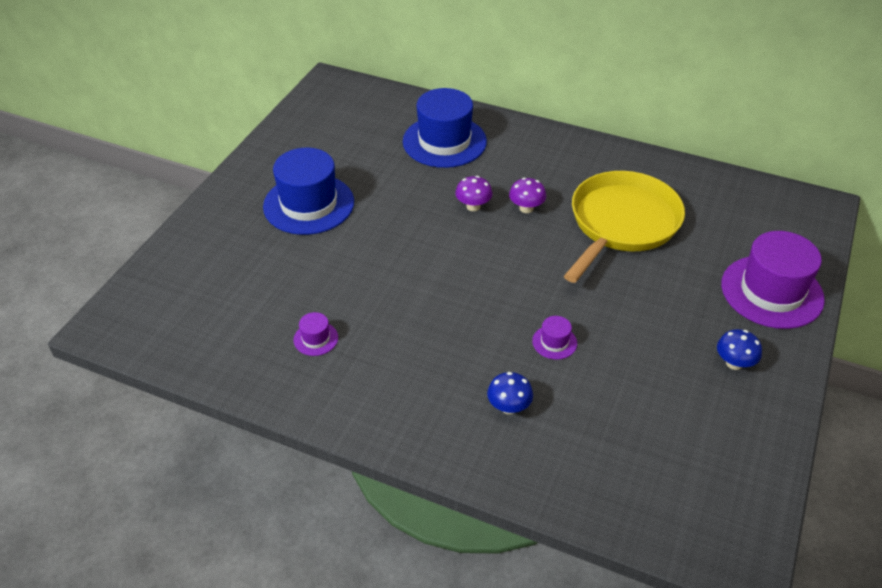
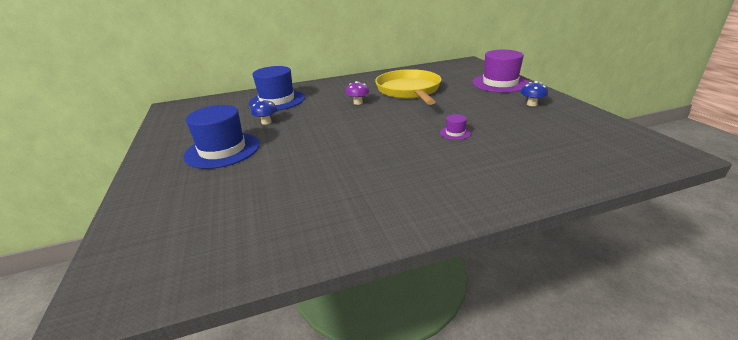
camera: 40 degrees left, 15 degrees down
(316, 339) = (320, 201): purple hat -> none
(473, 206) = (330, 112): purple mushroom -> none
(509, 407) = (483, 164): blue mushroom -> blue mushroom (266, 122)

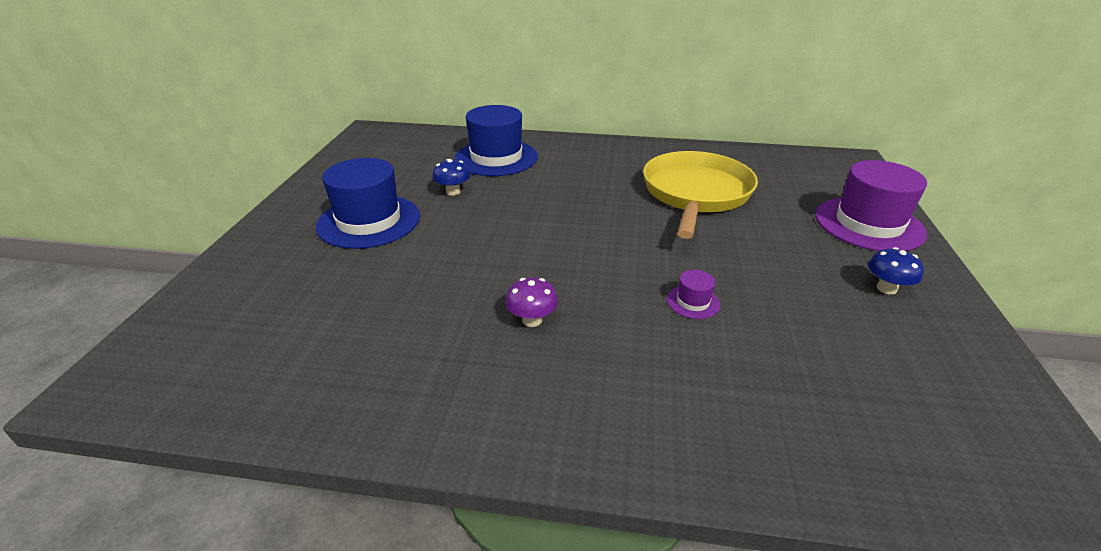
camera: 25 degrees right, 5 degrees up
(358, 103) = (599, 194): purple mushroom -> purple mushroom (532, 320)

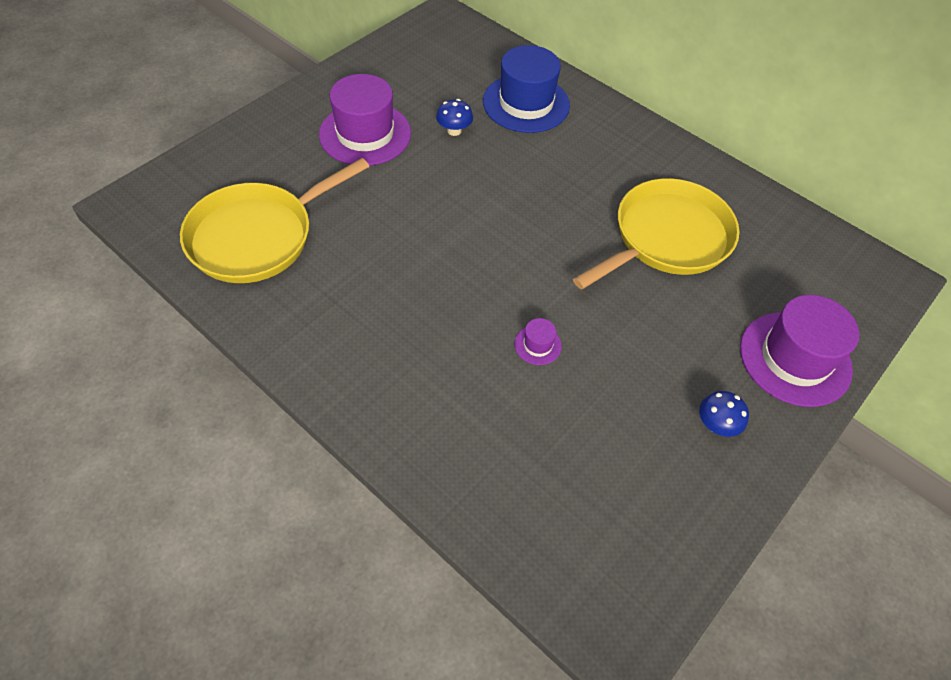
camera: 30 degrees right, 20 degrees up
(317, 344) = (257, 236): none -> yellow pan
(369, 221) = (365, 134): blue hat -> purple hat
(532, 320) = (406, 294): purple mushroom -> none

